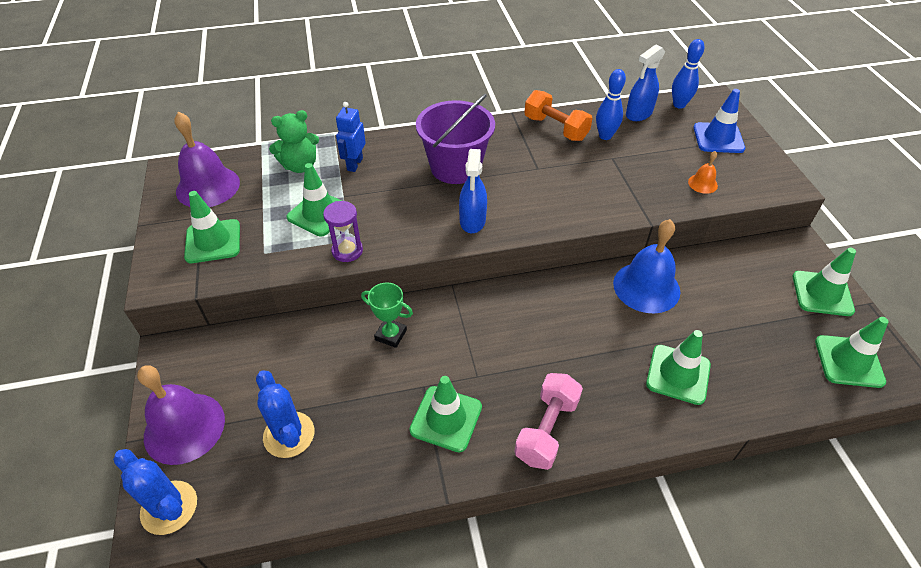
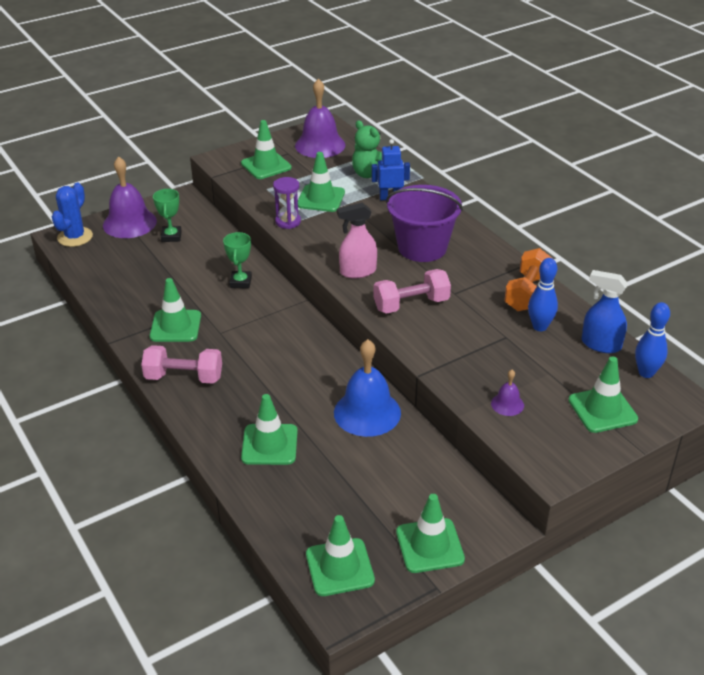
camera: 70 degrees right, 10 degrees down
(251, 384) = (171, 236): none -> green trophy
(289, 435) = (138, 263): blue cactus -> none
(472, 221) = (357, 272): blue spray bottle -> pink spray bottle
(544, 199) = (411, 304): none -> pink dumbbell
(702, 183) = (507, 404): orange bell -> purple bell
(718, 138) = (602, 410): blue traffic cone -> green traffic cone

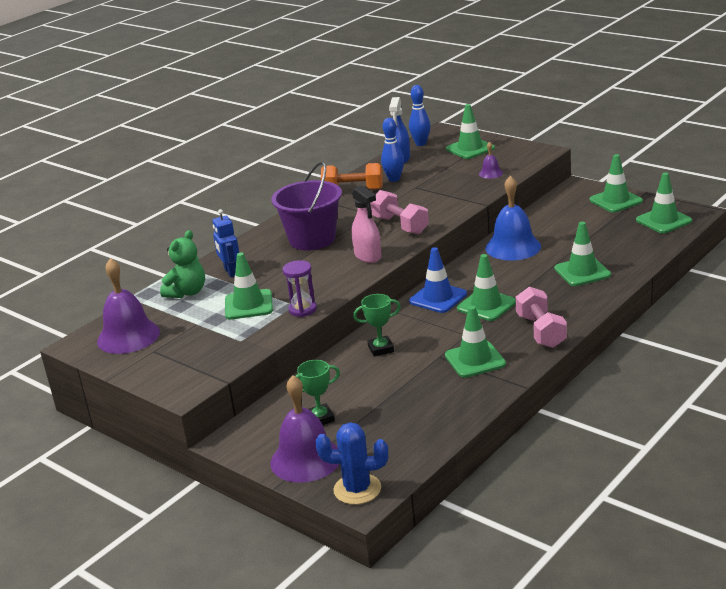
camera: 105 degrees left, 10 degrees down
(266, 166) = (189, 355): green traffic cone -> green traffic cone (486, 305)
(299, 333) = (438, 298): none -> blue traffic cone

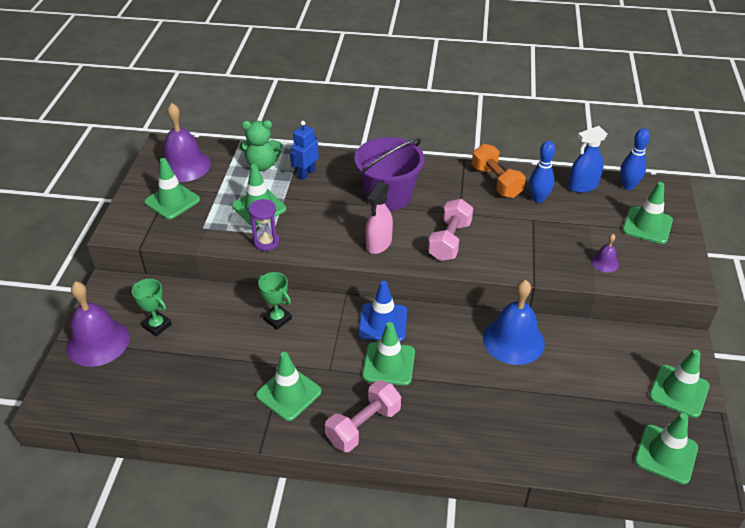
camera: 55 degrees right, 15 degrees up
(357, 489) = (66, 393): blue cactus -> none
(582, 272) = (499, 418): green traffic cone -> green traffic cone (172, 201)

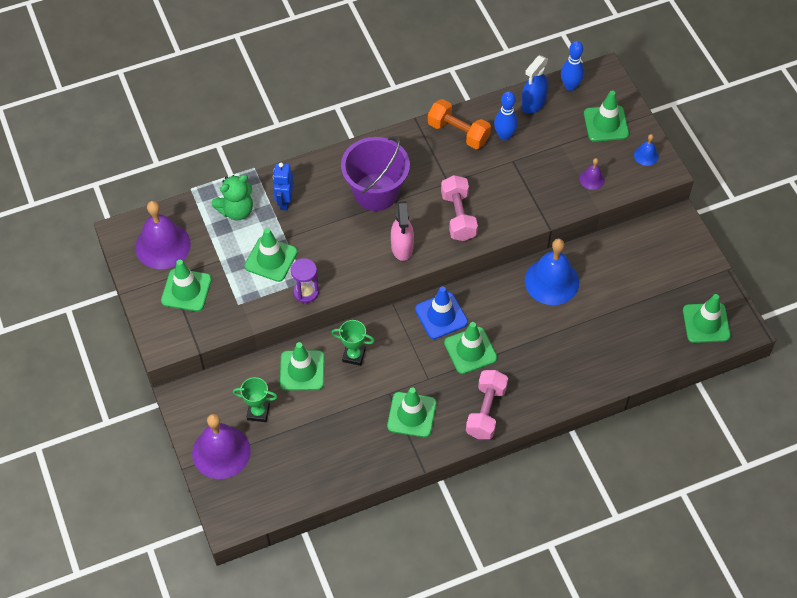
camera: 30 degrees left, 15 degrees up
(676, 265) = (646, 155): none -> blue bell
(679, 391) = (692, 266): green traffic cone -> green traffic cone (302, 370)

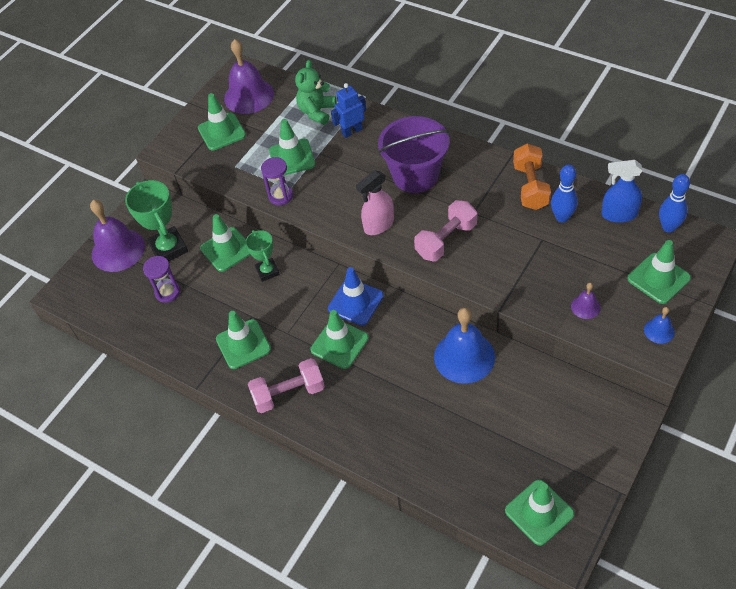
camera: 60 degrees right, 5 degrees down
(236, 210) = (317, 112): green teddy bear -> green teddy bear turned 90 degrees clockwise
(258, 412) = (169, 248): green trophy -> green trophy, size x1.64
(307, 439) = (167, 292): none -> purple hourglass

